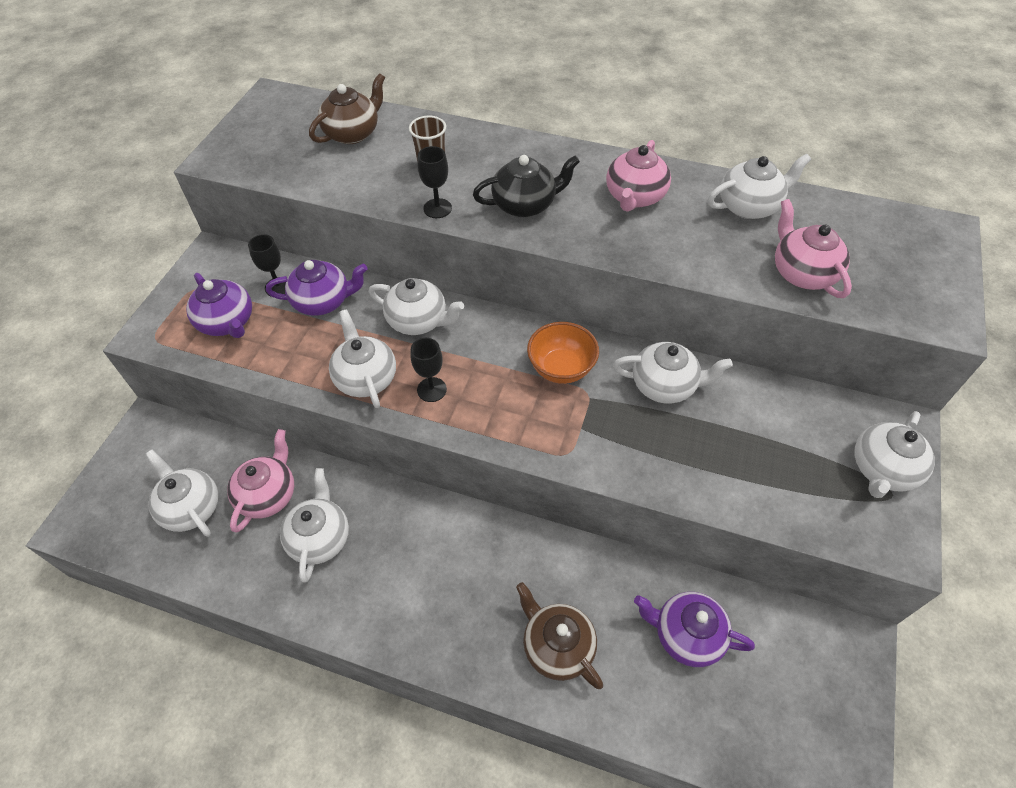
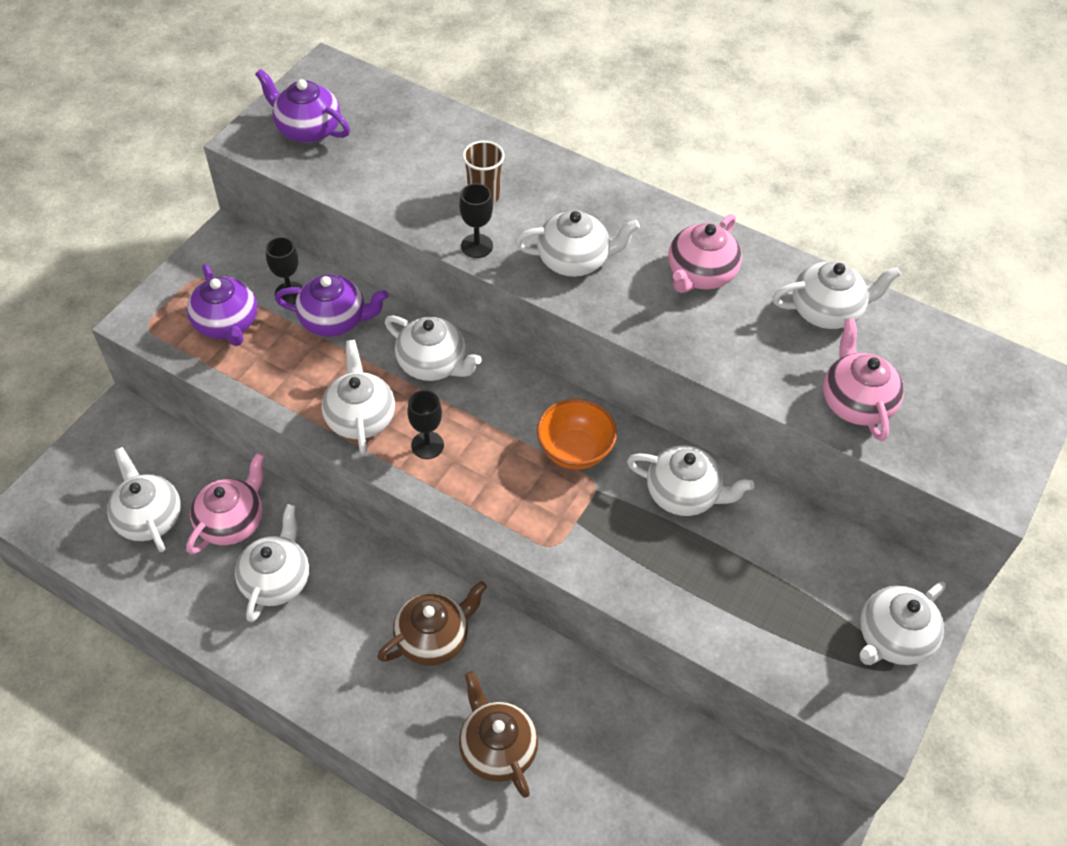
camera: 10 degrees right, 0 degrees up
(353, 133) = (407, 134): brown teapot -> brown teapot (434, 638)
(525, 205) = (574, 260): black teapot -> white teapot
(686, 635) = (639, 769): purple teapot -> purple teapot (307, 129)

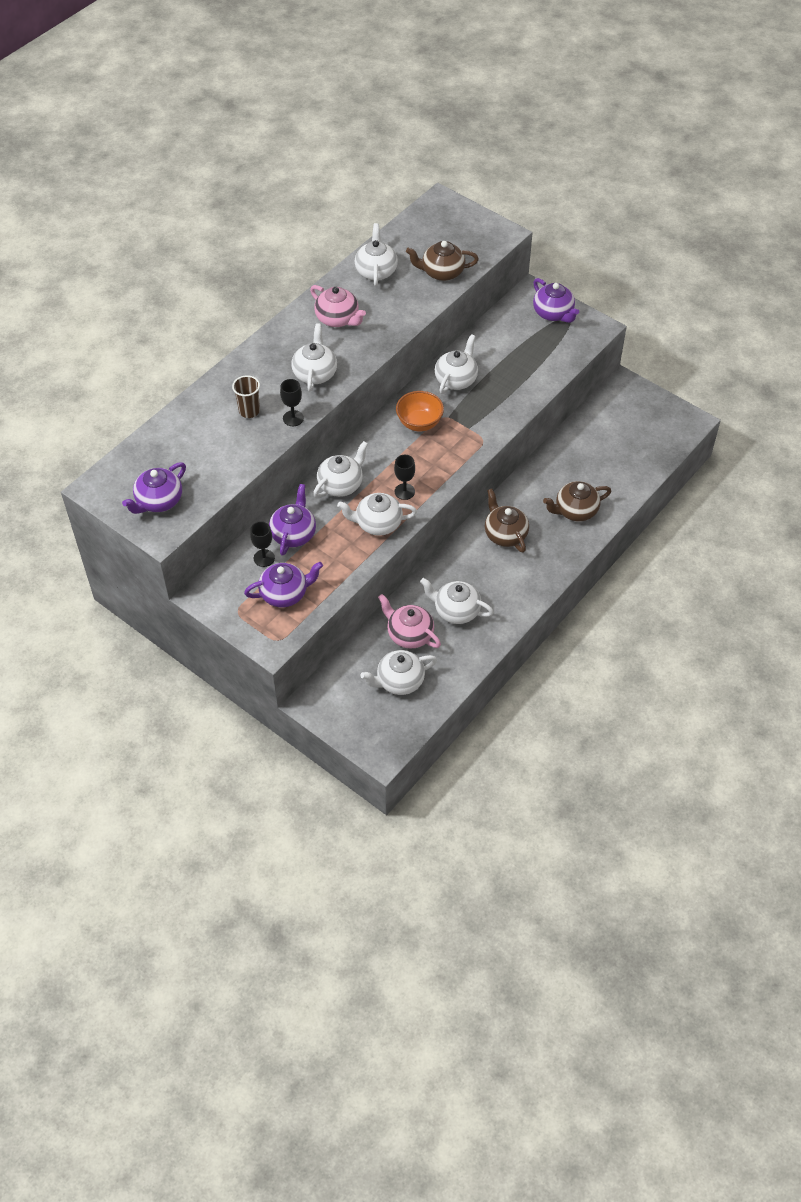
camera: 80 degrees left, 0 degrees up
(855, 402) = (441, 272): pink teapot -> brown teapot
(892, 638) = (553, 313): white teapot -> purple teapot

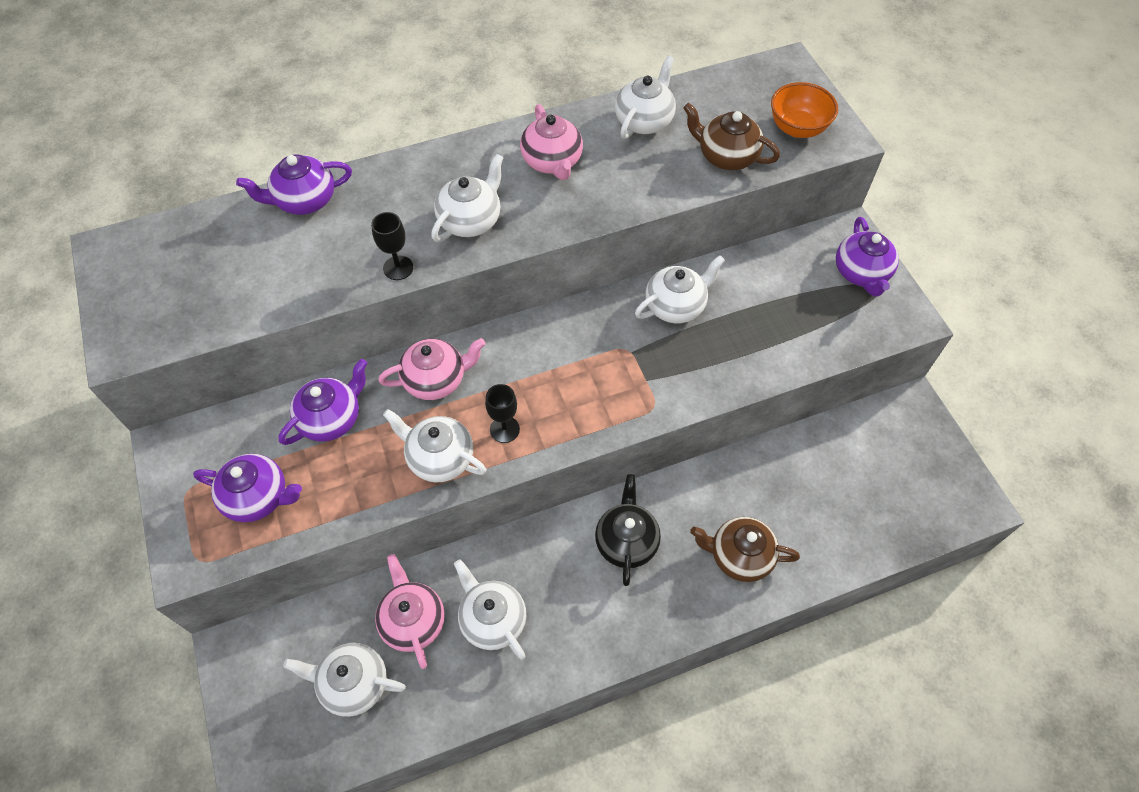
camera: 30 degrees right, 5 degrees up
(158, 501) = (157, 302): purple teapot -> purple teapot (304, 200)
(249, 411) = (355, 233): brown cup -> none
(264, 558) = (273, 433): black goblet -> none
(341, 484) = (436, 379): white teapot -> pink teapot
(419, 423) = (589, 343): orange bowl -> orange bowl (797, 128)
(505, 534) = (626, 541): brown teapot -> black teapot

